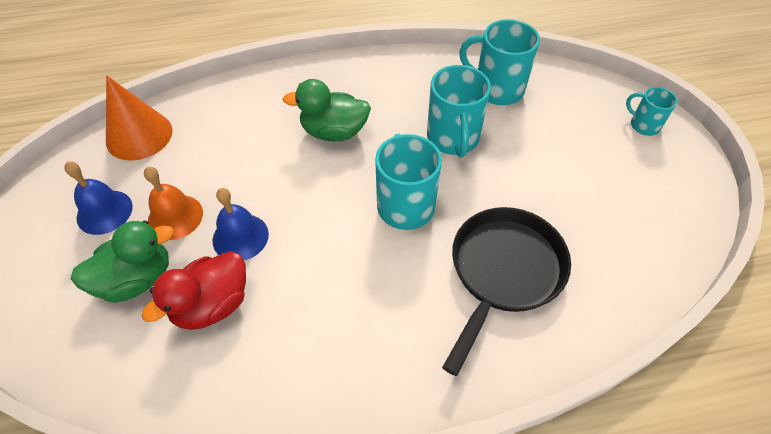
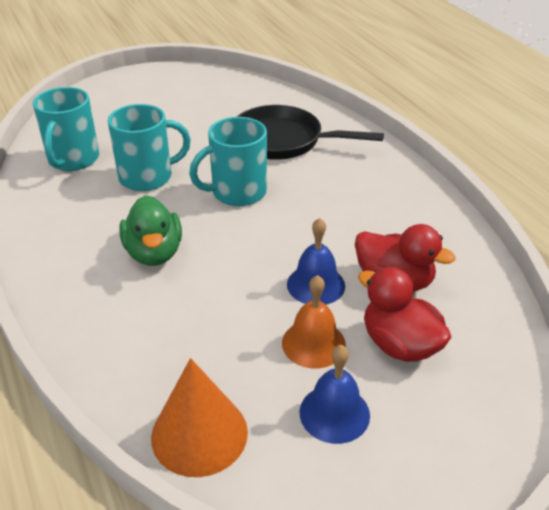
camera: 105 degrees left, 15 degrees down
(137, 279) = (399, 345): green duck -> red duck
(643, 125) = (112, 91): turquoise mug -> none

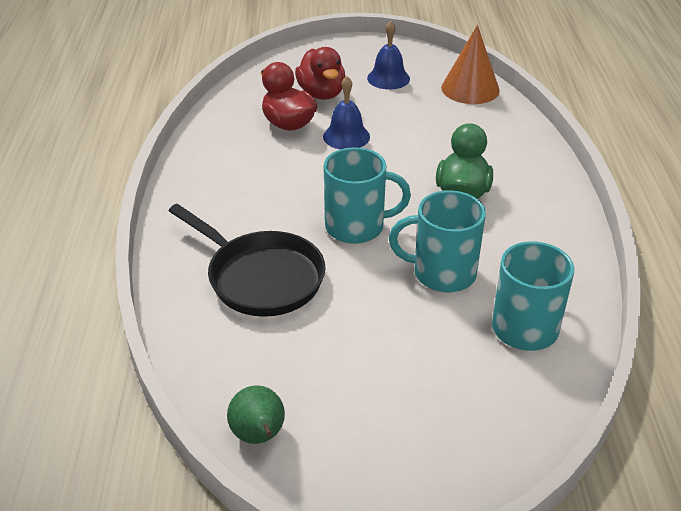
camera: 155 degrees left, 0 degrees up
(218, 79) = (259, 436): none -> green pear
(313, 343) = (375, 107): orange bell -> none

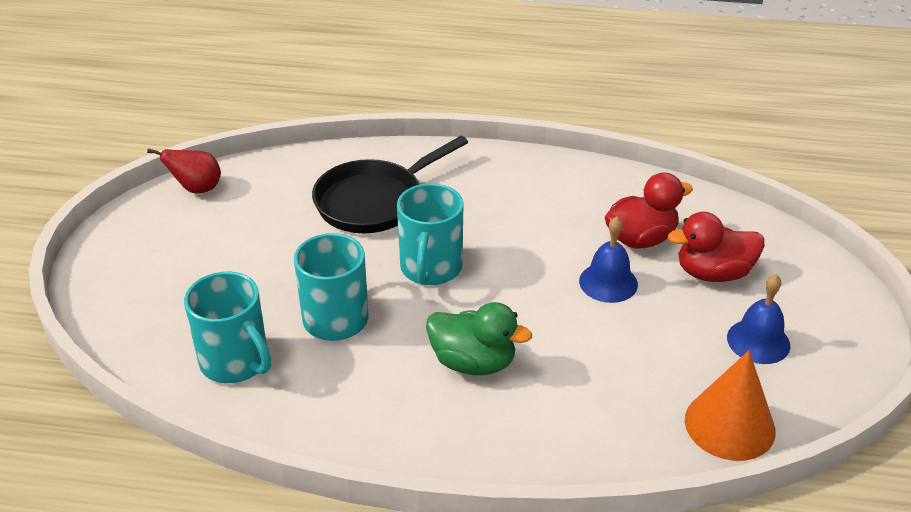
camera: 100 degrees right, 0 degrees up
(259, 436) = (197, 189): green pear -> red pear

